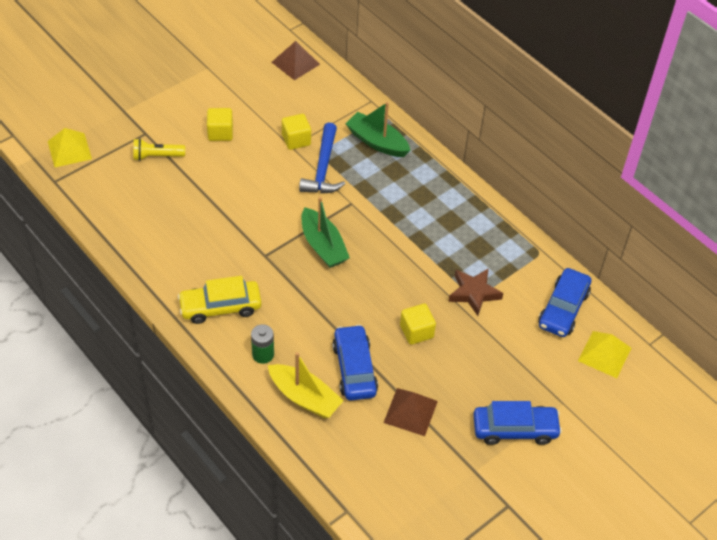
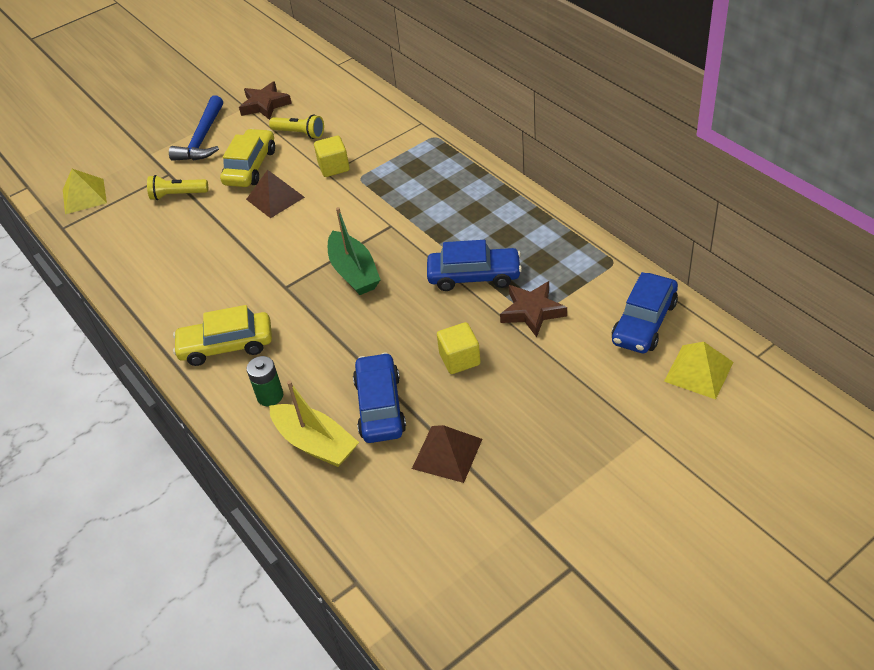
camera: 10 degrees right, 5 degrees down
(220, 133) = (250, 167): yellow cube -> yellow car
(226, 67) = (265, 105): none -> brown star
(262, 102) = (300, 133): none -> yellow flashlight
(295, 63) = (340, 94): brown pyramid -> brown pyramid (275, 198)
(323, 168) = (361, 192): blue hammer -> blue hammer (202, 138)
(377, 142) = (425, 162): green boat -> none
(515, 429) = (581, 469): blue car -> blue car (474, 276)

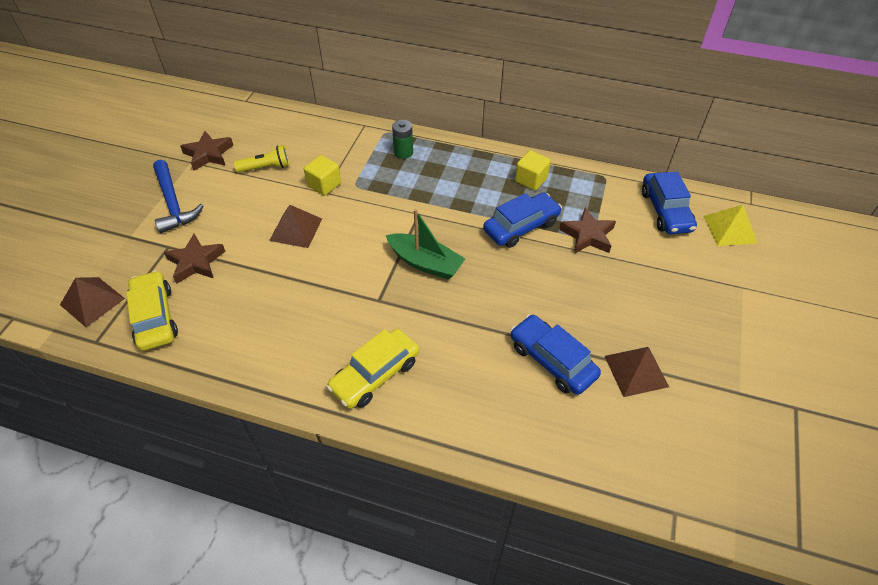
camera: 40 degrees left, 5 degrees up
(84, 196) = (92, 301): yellow pyramid -> brown pyramid
(177, 195) = (196, 262): yellow flashlight -> brown star
(250, 167) = (246, 211): yellow car -> yellow car (155, 317)
(270, 396) = (456, 398): green battery -> green battery (403, 152)
(315, 443) = (532, 418): yellow boat -> none
(459, 359) = (573, 294): yellow cube -> yellow cube (531, 180)

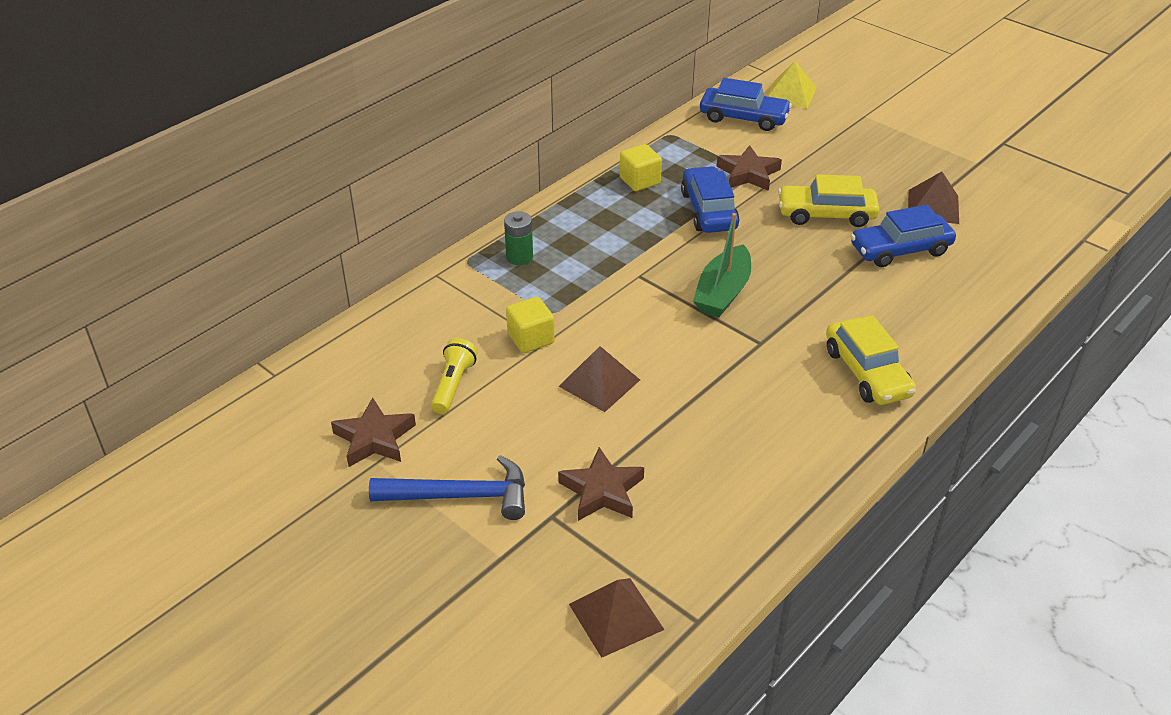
camera: 65 degrees left, 10 degrees down
(155, 317) = (684, 549): yellow car -> yellow car (826, 214)
(425, 263) = (723, 292): green boat -> green boat turned 150 degrees clockwise

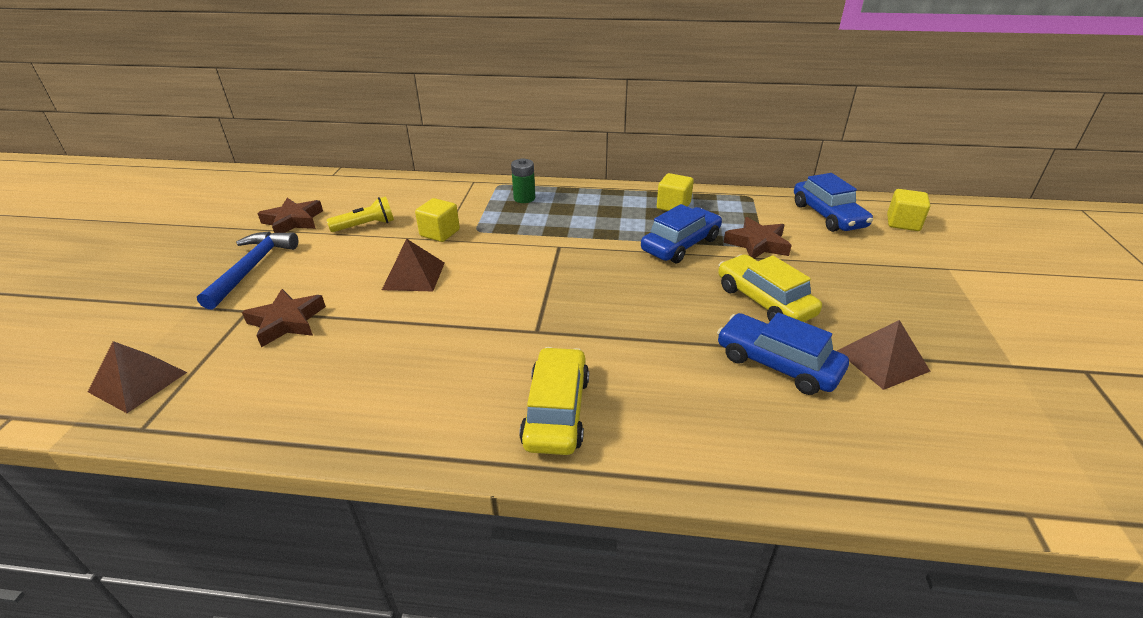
camera: 55 degrees right, 5 degrees down
(460, 496) = (251, 268): blue hammer -> blue hammer turned 135 degrees counterclockwise
(723, 292) = (582, 288): green boat -> none
(790, 94) = (903, 223): yellow pyramid -> yellow cube
(867, 372) = (556, 411): yellow car -> yellow car turned 150 degrees clockwise

